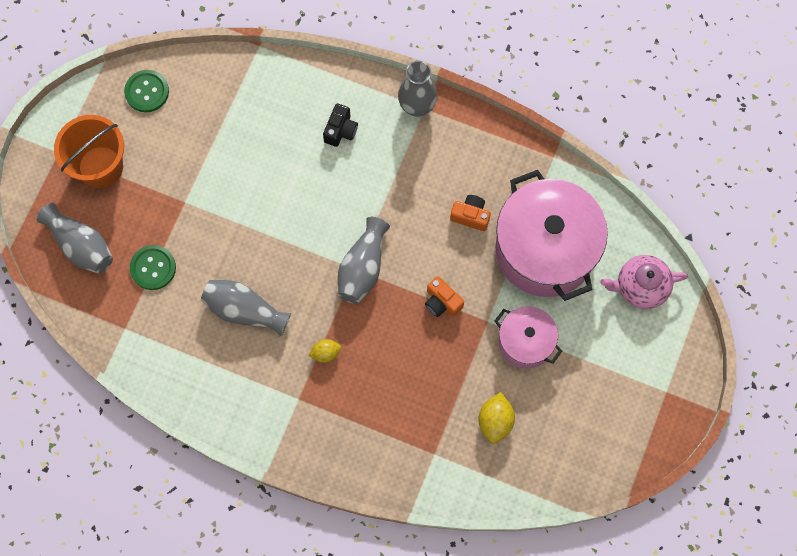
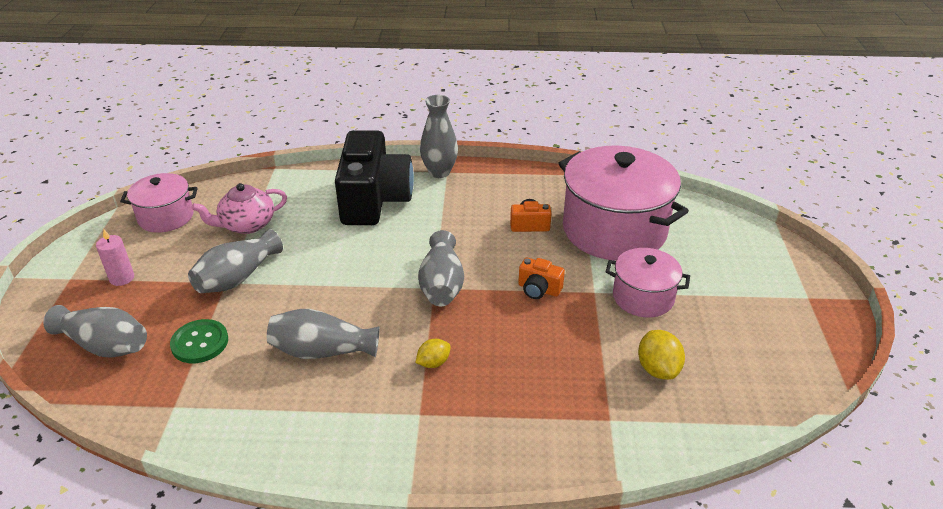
camera: 20 degrees left, 35 degrees down
(100, 167) = (122, 278): orange bucket -> pink candle
(147, 92) = (166, 217): green button -> pink pot
(195, 199) = (237, 277): none -> grey vase
(340, 130) = (374, 200): black camera -> black camera, size x2.43
(640, 286) = (719, 232): pink teapot -> pink teapot (247, 225)

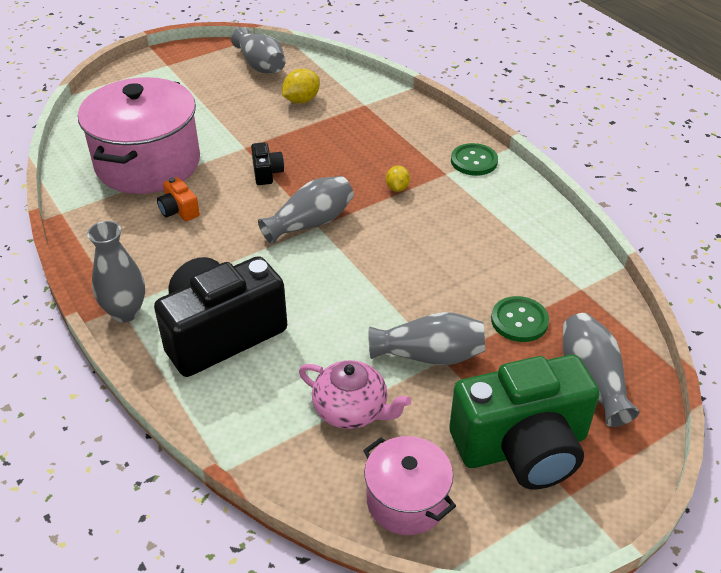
camera: 125 degrees left, 5 degrees up
(122, 278) = (522, 447): pink candle -> green camera
(322, 351) = (447, 246): grey vase -> grey vase (260, 65)
(417, 452) = (474, 161): none -> green button
(433, 363) = (397, 188): yellow lemon -> yellow lemon turned 75 degrees clockwise
(538, 289) = (267, 173): orange camera -> black camera
(643, 297) = (230, 125): pink pot -> none

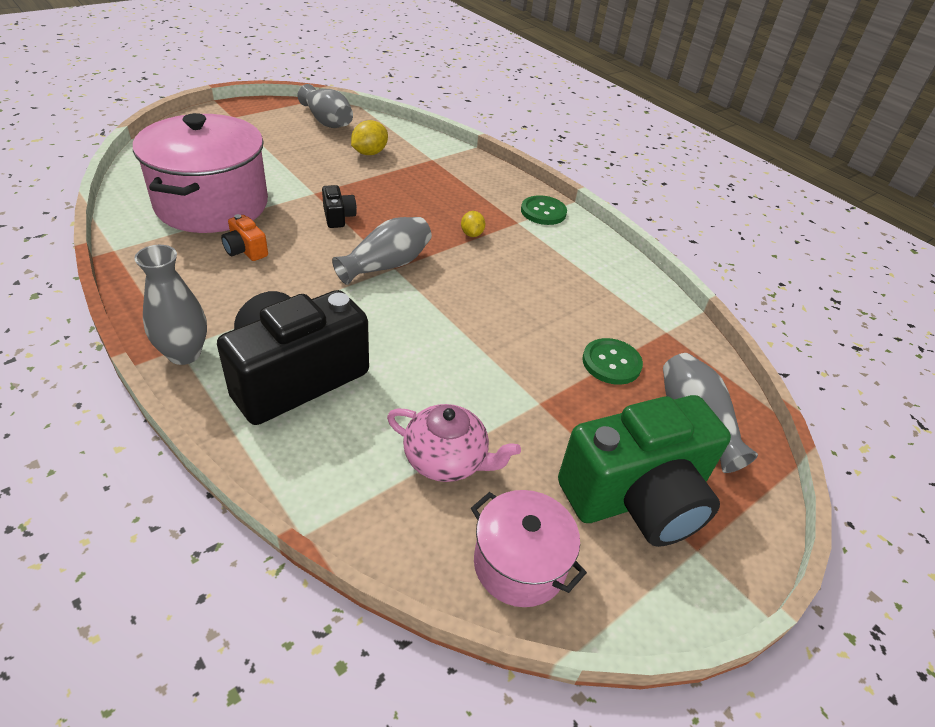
camera: 10 degrees left, 0 degrees up
(429, 355) = (524, 399): grey vase -> none

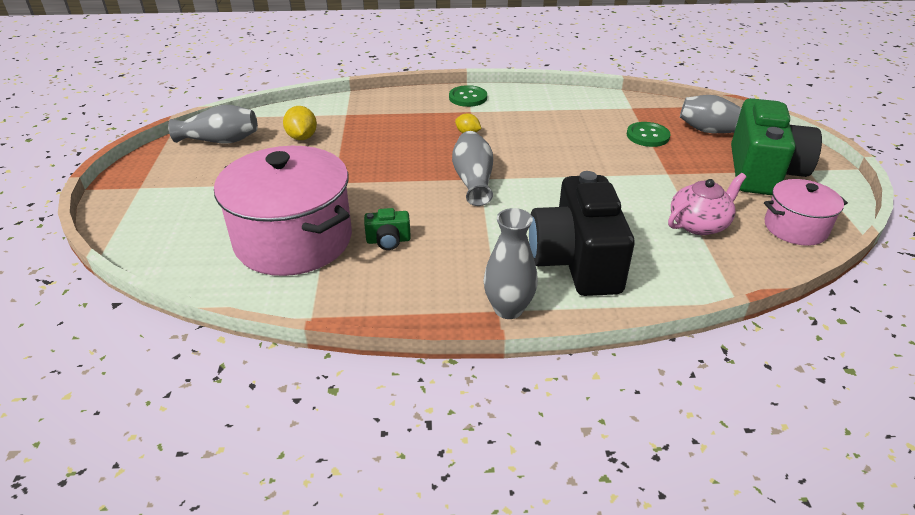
camera: 50 degrees left, 5 degrees down
(245, 250) = (388, 240): orange camera -> green camera
(338, 217) = (385, 181): black camera -> none

